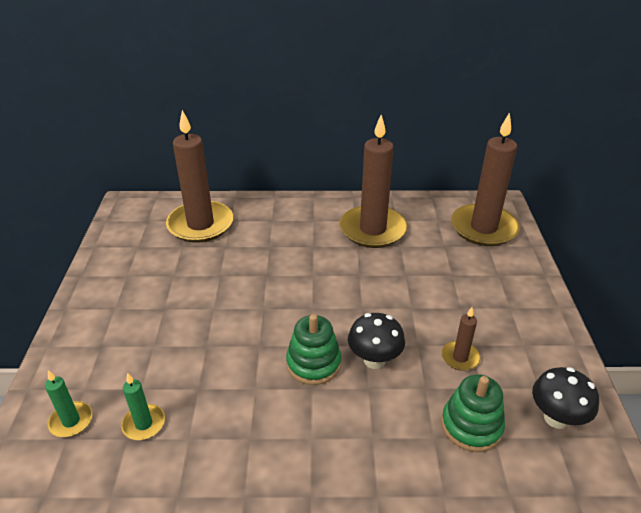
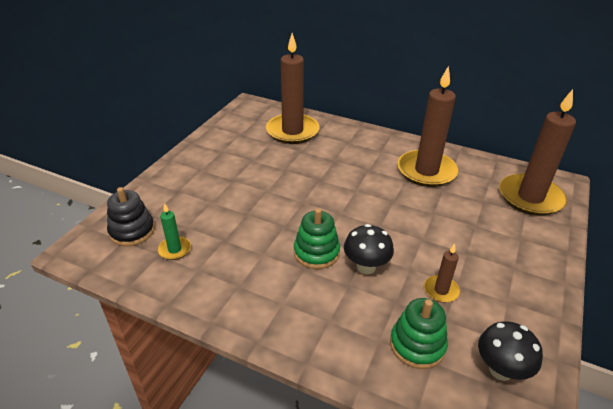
camera: 25 degrees right, 0 degrees up
(71, 421) = (132, 231): green candle -> black stacking toy

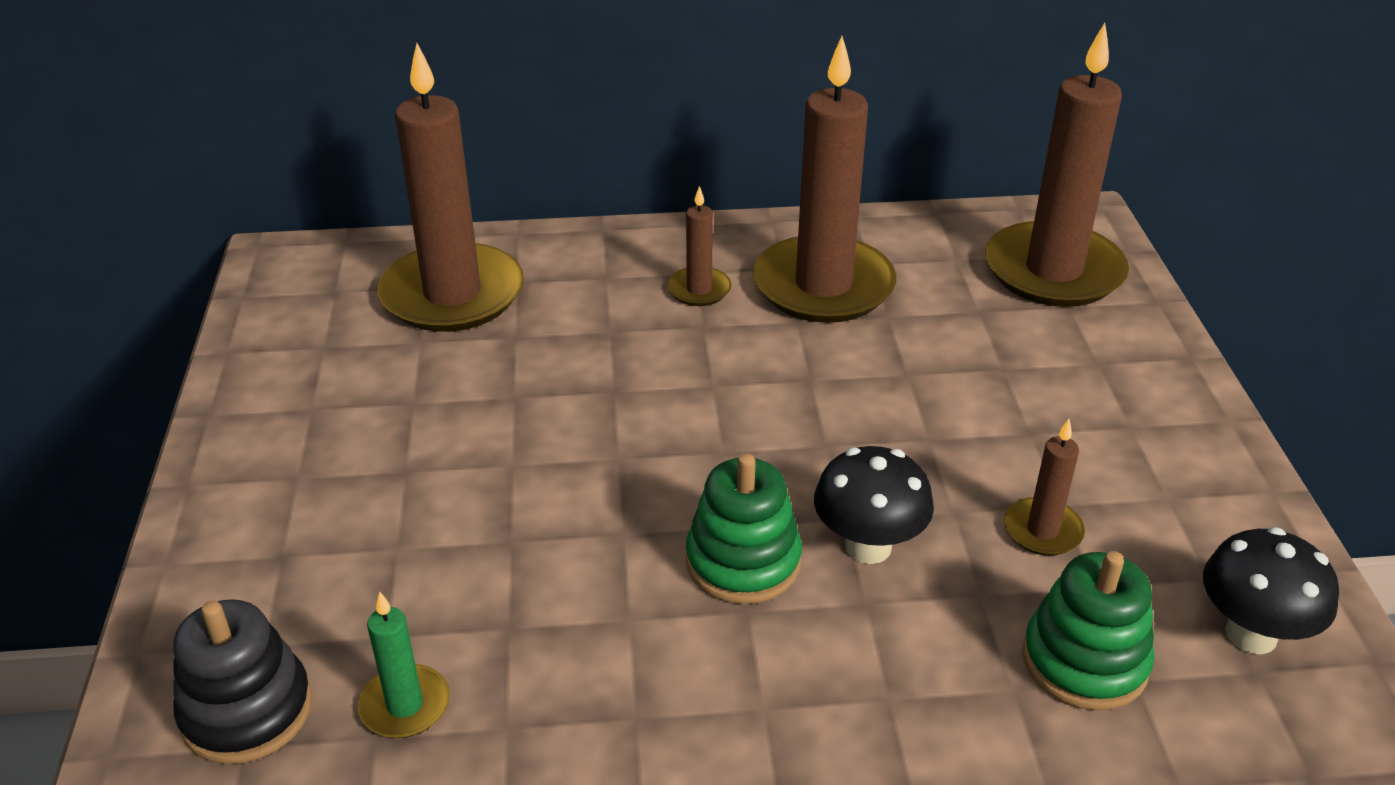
camera: 30 degrees left, 0 degrees up
(377, 157) = (699, 290): none -> brown candle

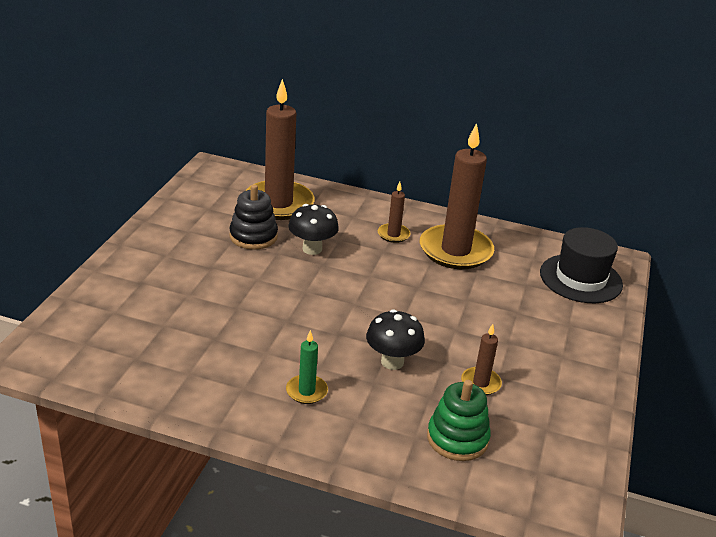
camera: 20 degrees right, 5 degrees down
(247, 711) = (94, 332): black stacking toy -> black stacking toy (253, 236)
(405, 705) = (154, 352): green candle -> green candle (306, 391)
(743, 561) = (331, 348): green stacking toy -> none
(1053, 271) = (580, 279): brown candle -> black hat
(1251, 634) = (548, 457): black mushroom -> black mushroom (312, 249)

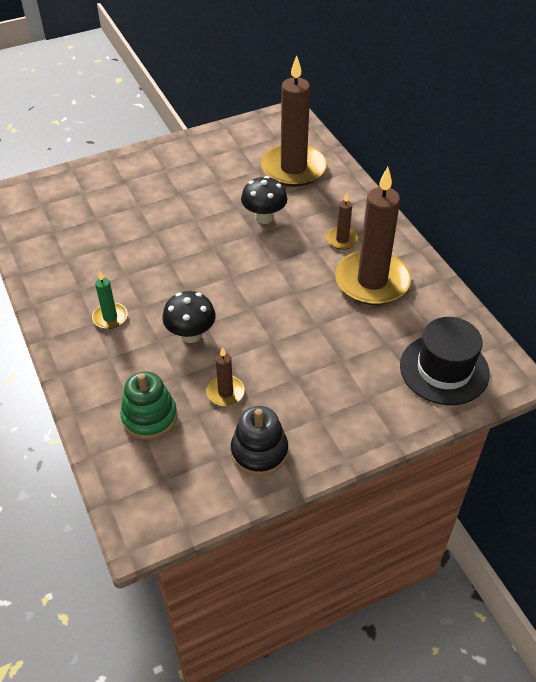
camera: 50 degrees right, 15 degrees up
(253, 236) = (238, 185): black stacking toy -> black stacking toy (259, 451)

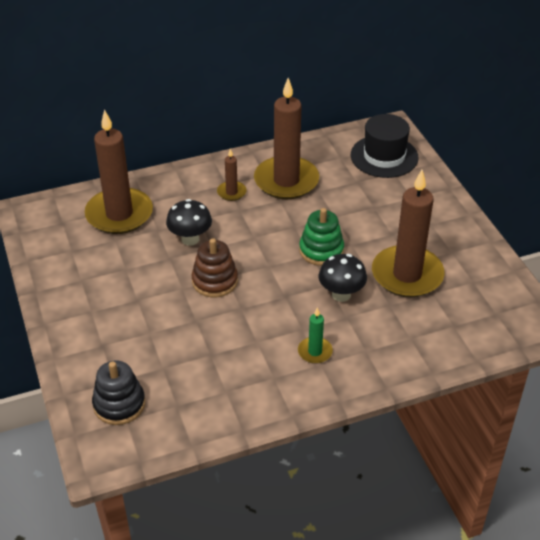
camera: 85 degrees left, 5 degrees down
(149, 417) = (434, 322): green stacking toy -> green stacking toy (321, 250)
(206, 240) = (215, 281): none -> brown stacking toy
(225, 392) = (407, 275): brown candle -> brown candle, size x2.23
(259, 451) = (465, 258): black stacking toy -> black stacking toy (119, 404)

